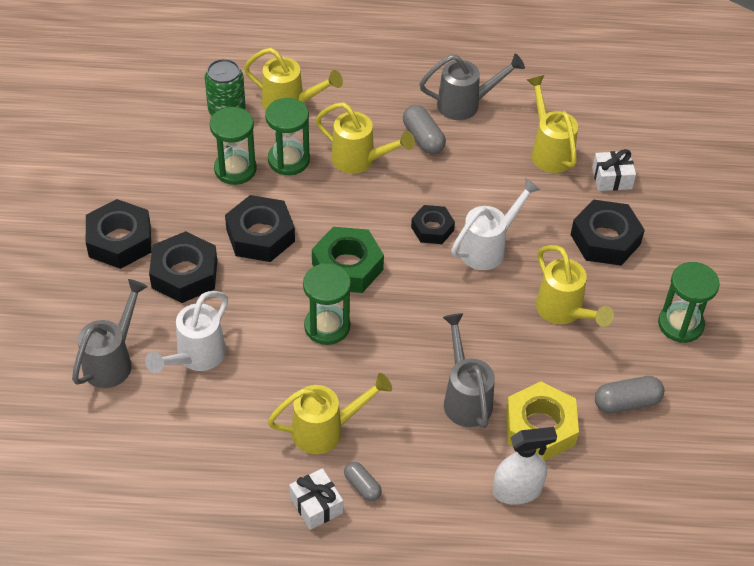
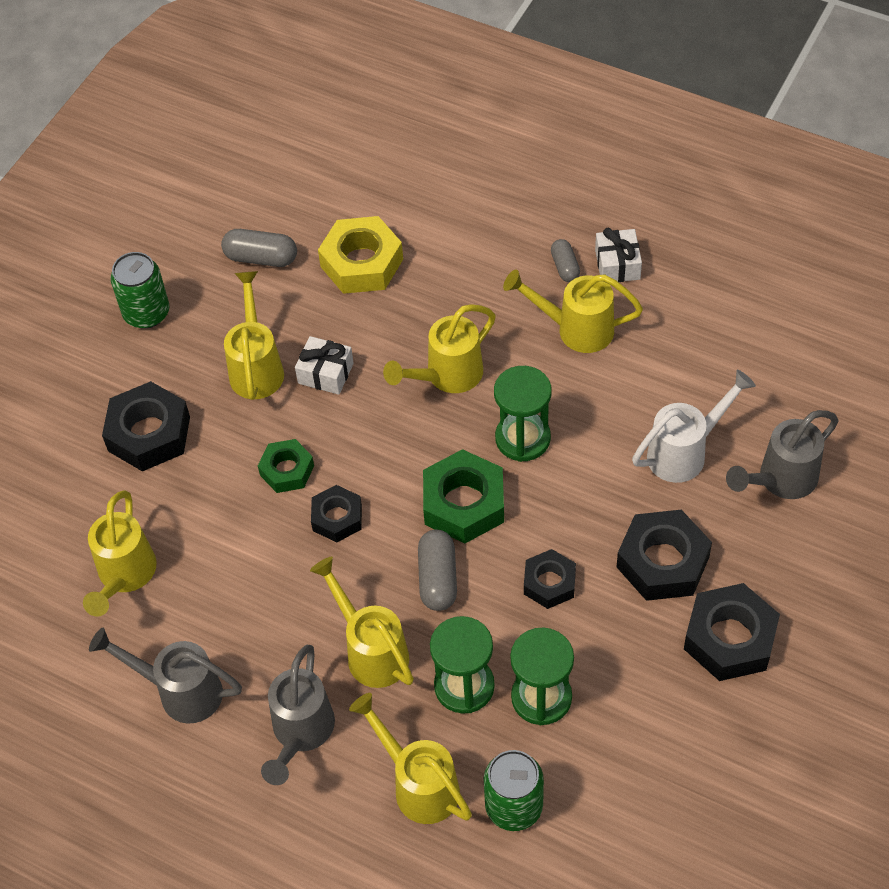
camera: 150 degrees left, 5 degrees up
(260, 235) = (549, 583): black nut -> black nut, size x0.61
(411, 354) = (446, 377): none -> yellow watering can
(423, 138) = (270, 655): grey capsule -> grey capsule (437, 578)
(465, 397) = (417, 315): grey watering can -> grey watering can (300, 734)
(488, 247) = (287, 470): white watering can -> green nut
(517, 491) = (420, 217): white spray bottle -> none
(612, 178) = (80, 509): white gift -> white gift (325, 373)
(680, 324) = (146, 313): green hourglass -> green can

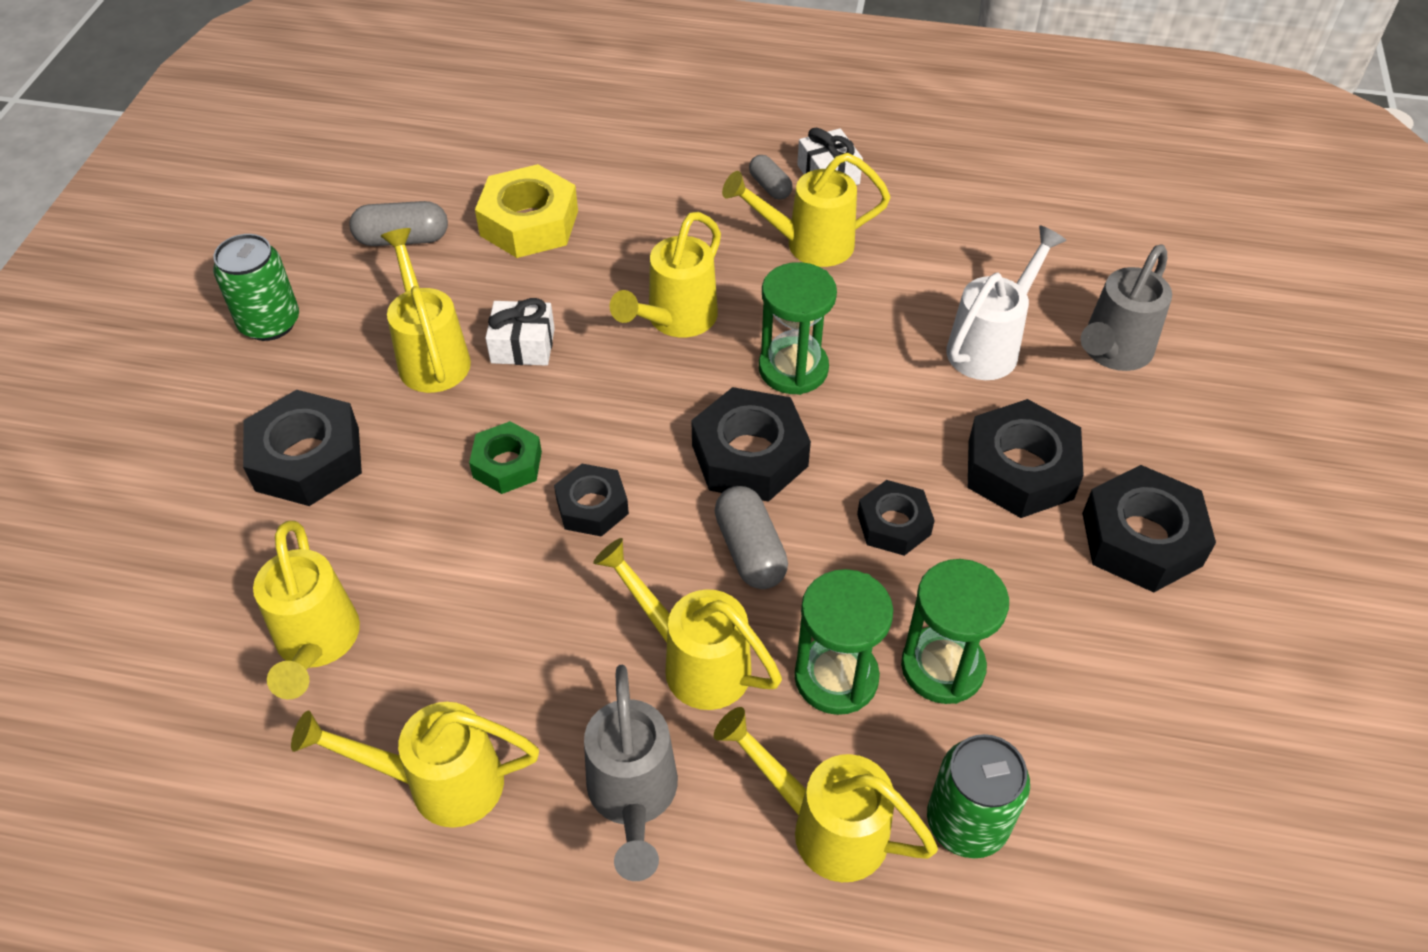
camera: 20 degrees left, 5 degrees down
(180, 691) = (438, 783): grey watering can -> yellow watering can
(464, 503) = (749, 455): green nut -> black nut

